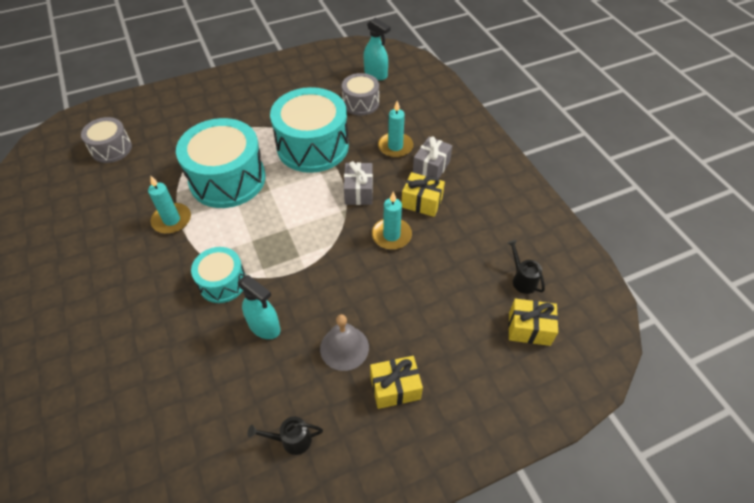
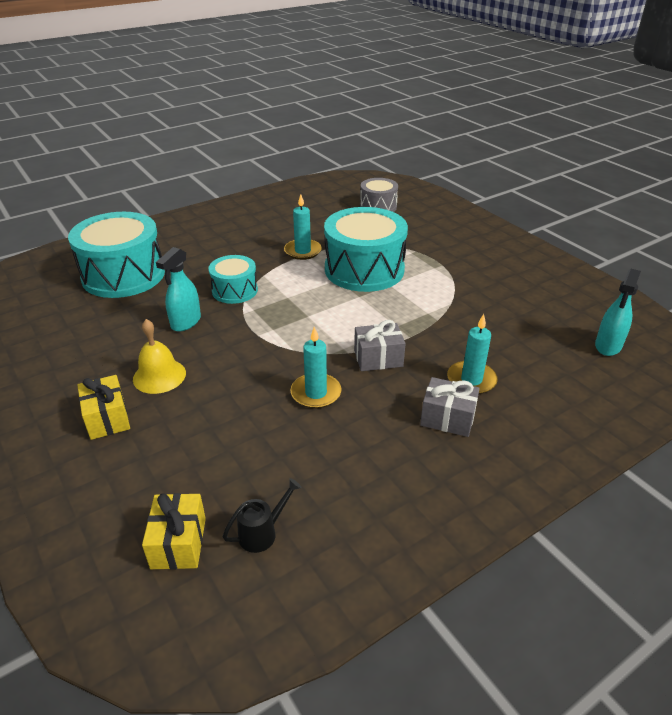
camera: 80 degrees right, 15 degrees down
(291, 440) = (65, 357): black watering can -> none
(312, 146) = (438, 314): turquoise drum -> turquoise drum (123, 275)
(344, 347) = (159, 376): grey bell -> yellow bell
(361, 103) = (538, 340): grey drum -> none
(422, 202) = (379, 415): yellow gift -> none

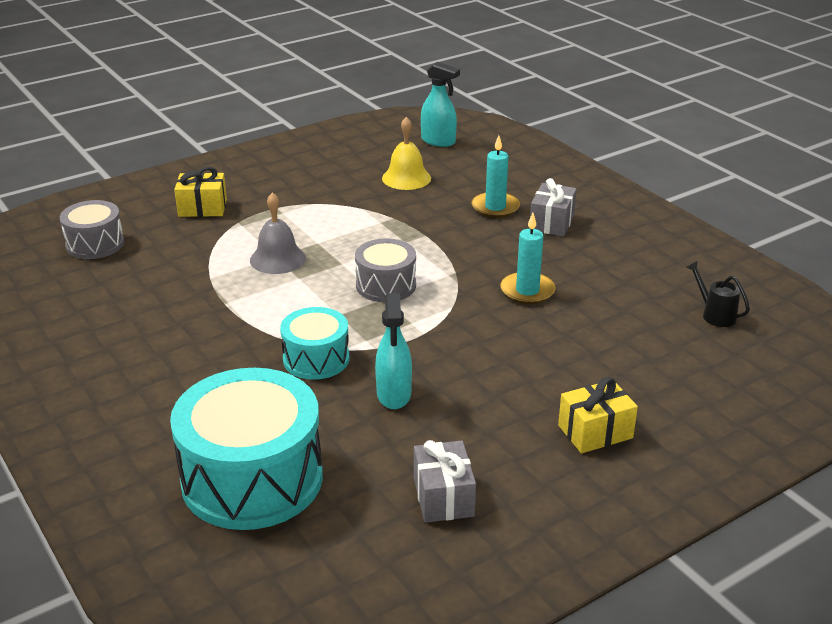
camera: 90 degrees left, 5 degrees down
(159, 376) = (511, 402): yellow bell -> yellow bell (406, 178)
(178, 543) = (743, 358): yellow gift -> yellow gift (202, 208)
(185, 322) = (394, 394): turquoise spray bottle -> turquoise spray bottle turned 60 degrees clockwise
(302, 251) = (216, 306): turquoise candle -> none
(327, 317) = (386, 285): none -> grey drum
(364, 269) = (277, 259): turquoise drum -> grey bell
(378, 358) = (465, 254): grey gift -> grey gift (443, 497)

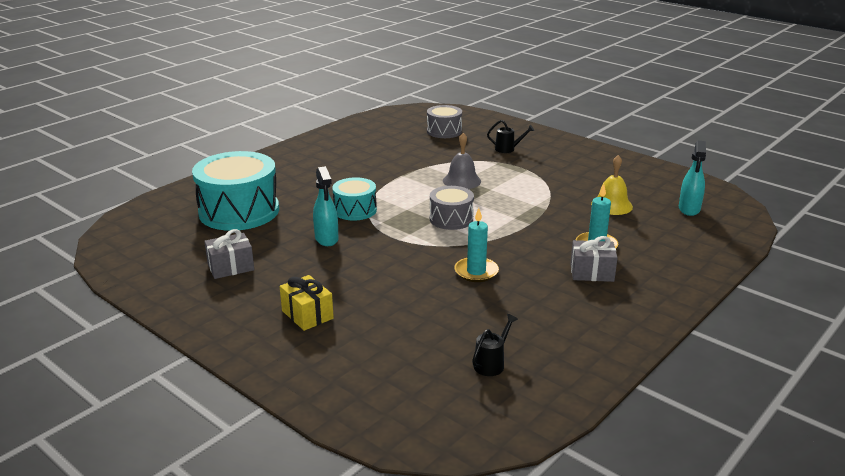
camera: 75 degrees right, 5 degrees down
(202, 208) = (508, 149): yellow gift -> black watering can
(394, 394) = (326, 239): turquoise spray bottle -> turquoise spray bottle turned 90 degrees counterclockwise

